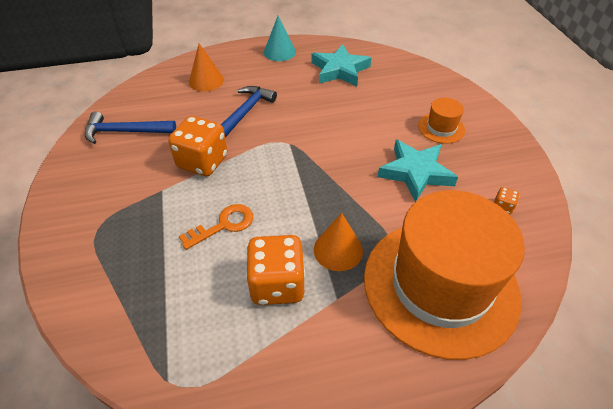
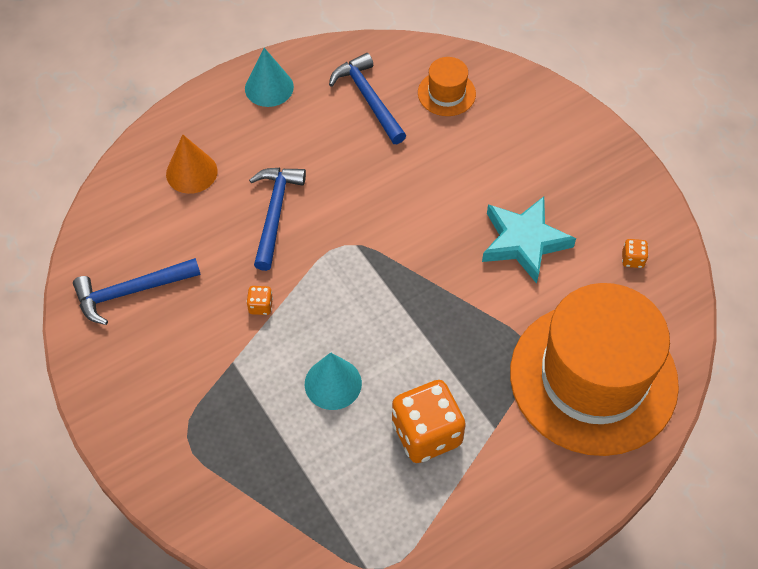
camera: 20 degrees left, 10 degrees up
(202, 162) = (260, 306): orange dice -> orange dice, size x0.42
(223, 225) = (333, 383): orange key -> turquoise cone
(338, 250) = (474, 372): orange cone -> none
(339, 70) = (368, 99): turquoise star -> blue hammer
(441, 128) = (533, 163): orange hat -> orange hat (446, 93)

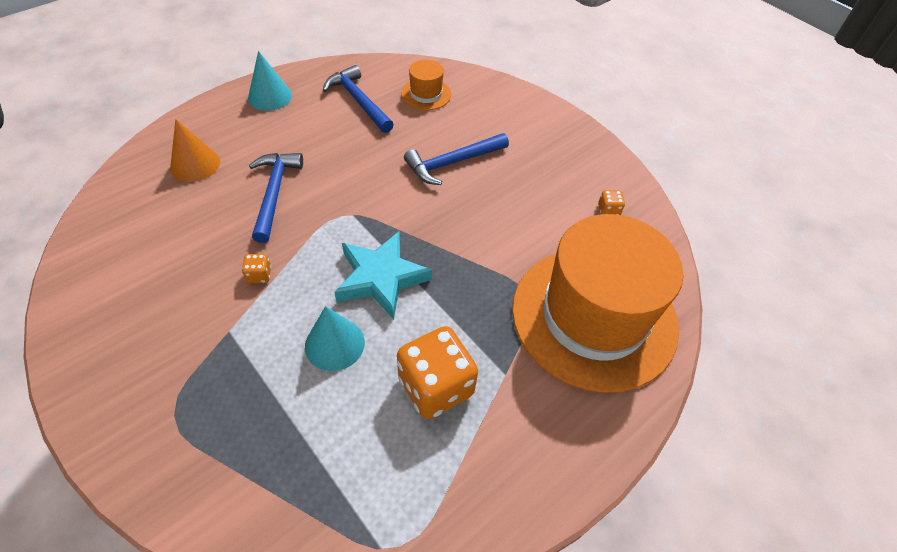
camera: 10 degrees left, 5 degrees down
(131, 292) = (125, 271): blue hammer -> blue hammer (452, 163)
(524, 241) = (509, 202): turquoise star -> turquoise star (381, 278)

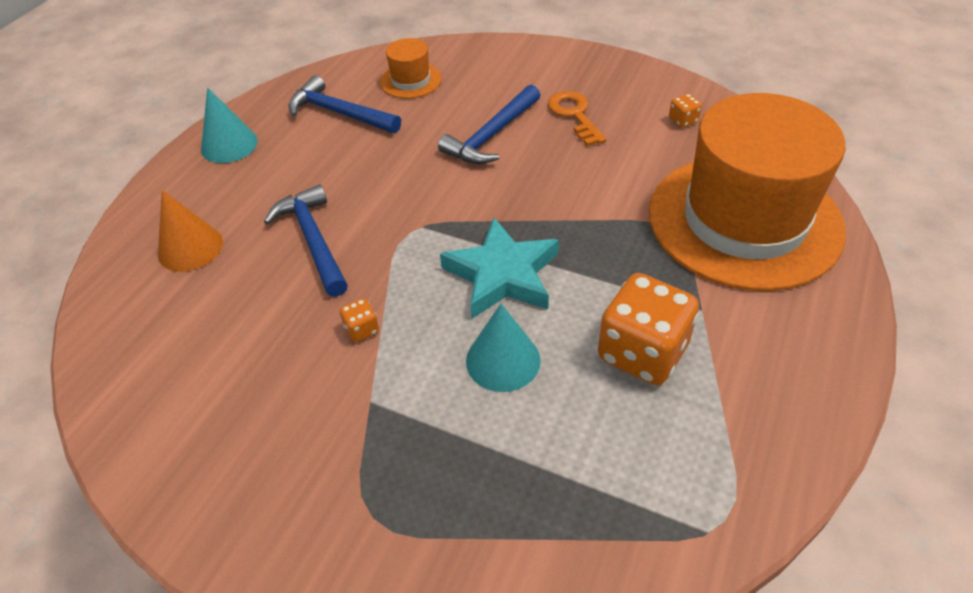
camera: 20 degrees left, 5 degrees down
(526, 171) = (574, 115): none -> orange key

